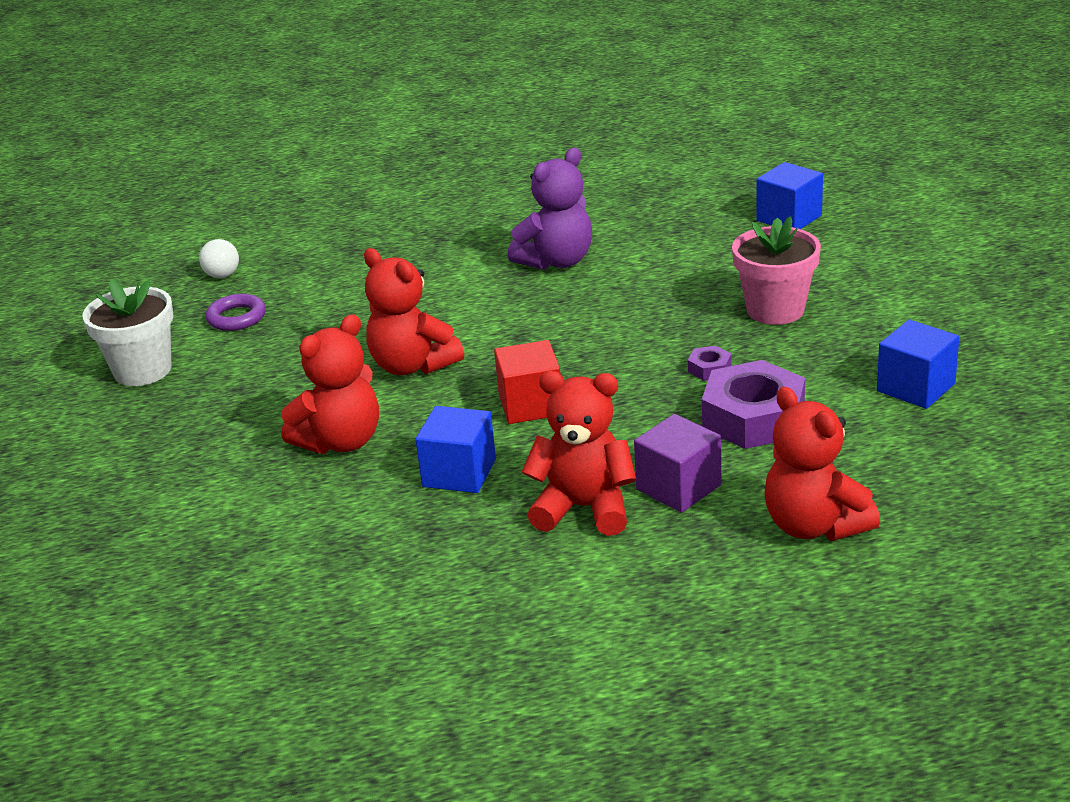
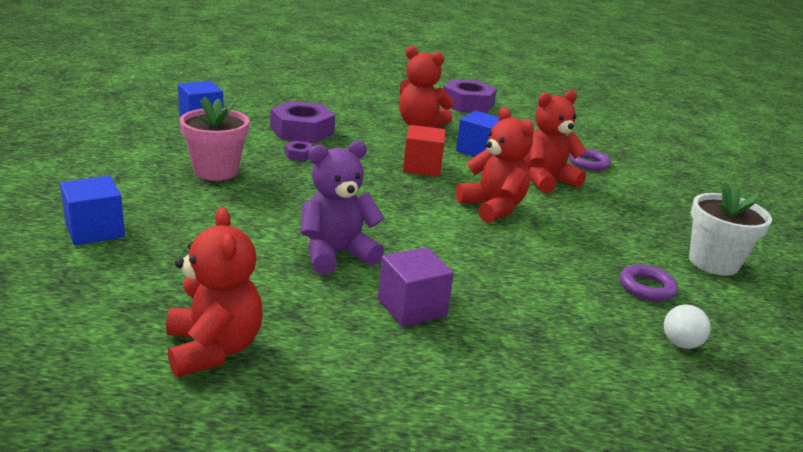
camera: 170 degrees left, 5 degrees down
(266, 508) = (588, 163): none -> purple ring
(523, 629) = (467, 104): none -> purple nut
(678, 487) = (368, 120): purple cube -> purple cube (412, 307)
(814, 525) = (321, 97): red teddy bear -> red teddy bear (213, 349)

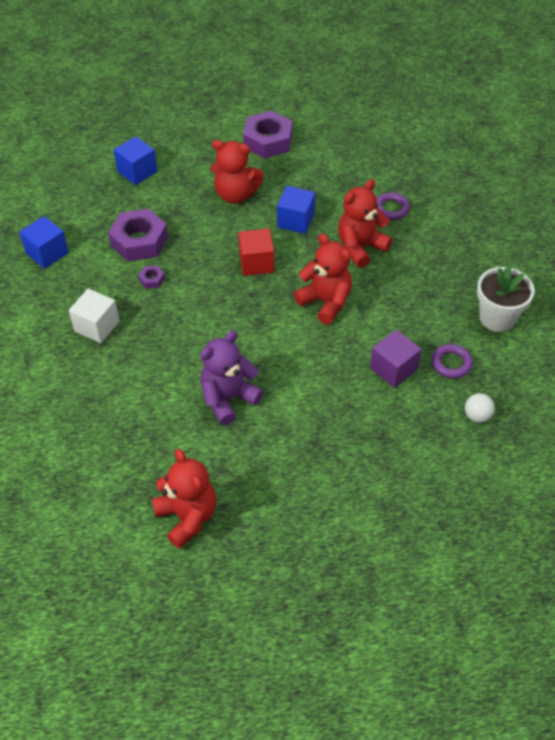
camera: 10 degrees left, 25 degrees up
(95, 230) = (48, 430): blue cube -> blue cube (137, 171)
(216, 171) = (97, 326): pink flower pot -> white cube
(412, 307) = (297, 438): purple cube -> purple cube (393, 369)

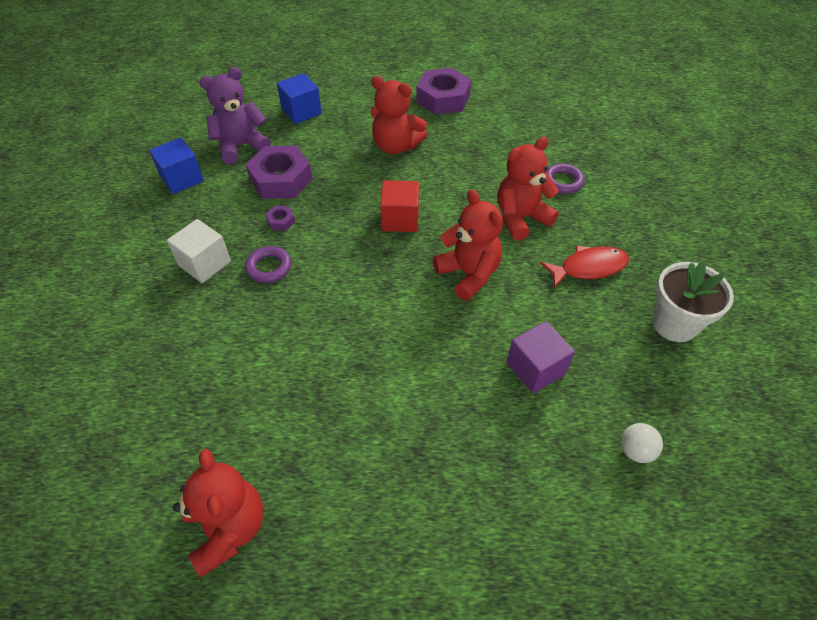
camera: 10 degrees right, 0 degrees up
(228, 399) = (325, 374): purple teddy bear -> purple teddy bear (241, 146)
(296, 221) = (454, 180): blue cube -> none
(424, 282) = (588, 268): none -> red fish
(451, 363) = (609, 373): purple ring -> purple ring (269, 267)

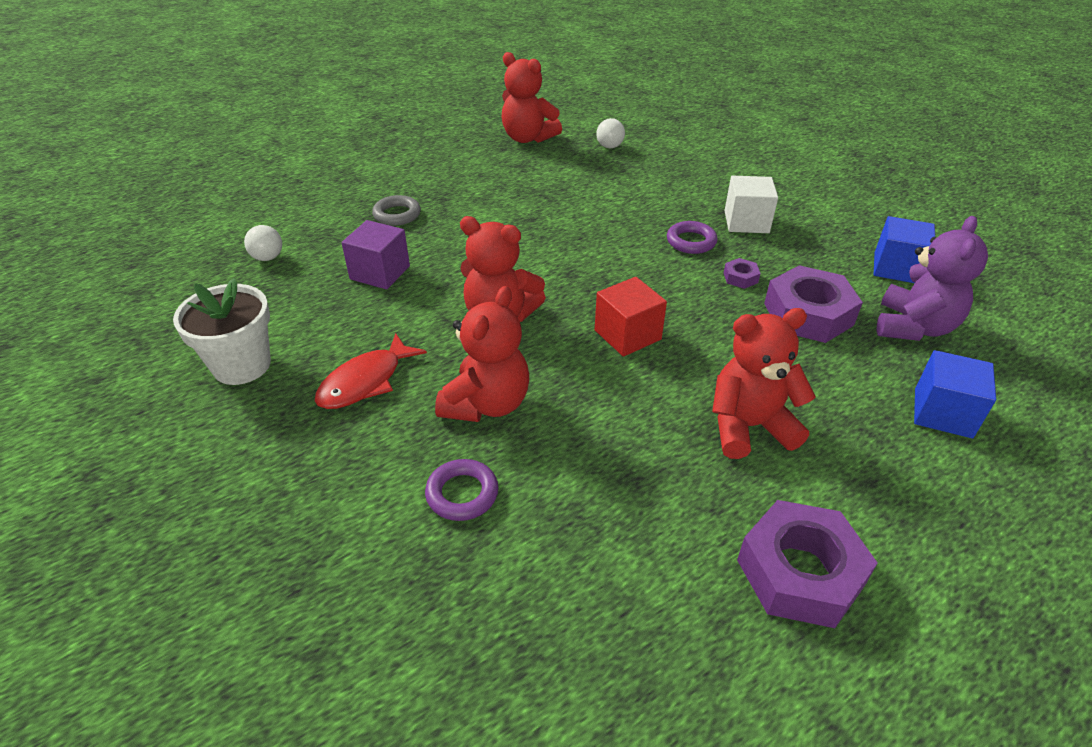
camera: 145 degrees right, 10 degrees down
(168, 443) = (609, 146): none -> white ball
(480, 450) = (397, 215): none -> grey ring

